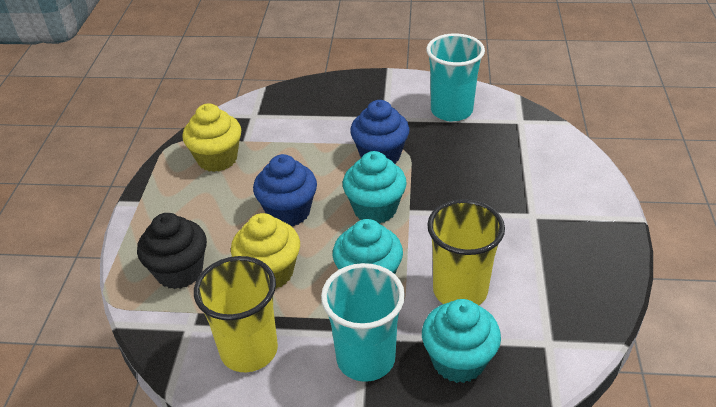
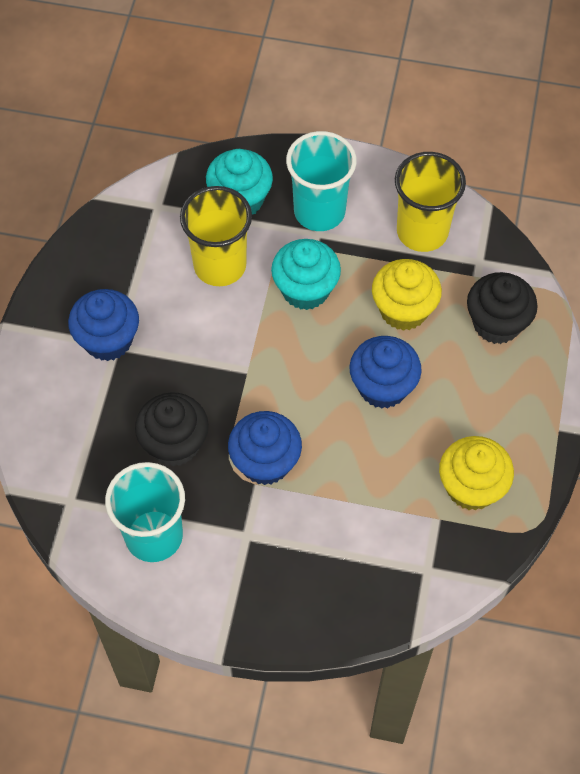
camera: 175 degrees left, 20 degrees up
(375, 209) = (285, 377): turquoise cupcake -> none
(455, 158) = (174, 444): none -> black cupcake
(541, 218) = (108, 340): none -> blue cupcake

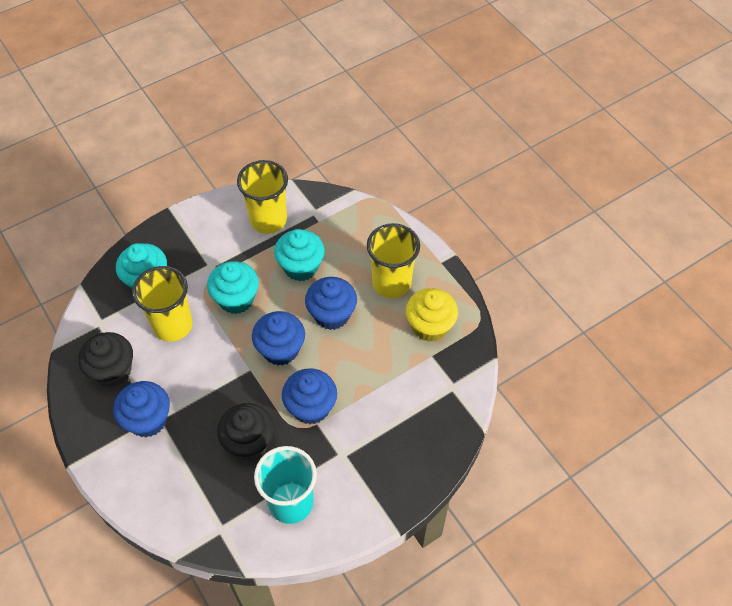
camera: 45 degrees left, 5 degrees down
(296, 379) = (280, 350): none -> blue cupcake
(319, 211) = (200, 252): turquoise cup -> none
(403, 310) = (301, 267): yellow cupcake -> turquoise cupcake
(480, 406) = (391, 283): none -> yellow cup
(496, 323) = (356, 235): black cupcake -> black cupcake (113, 371)

